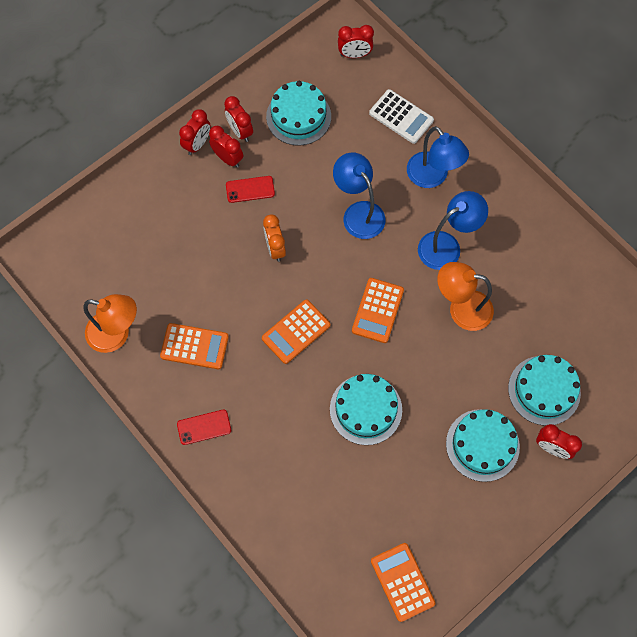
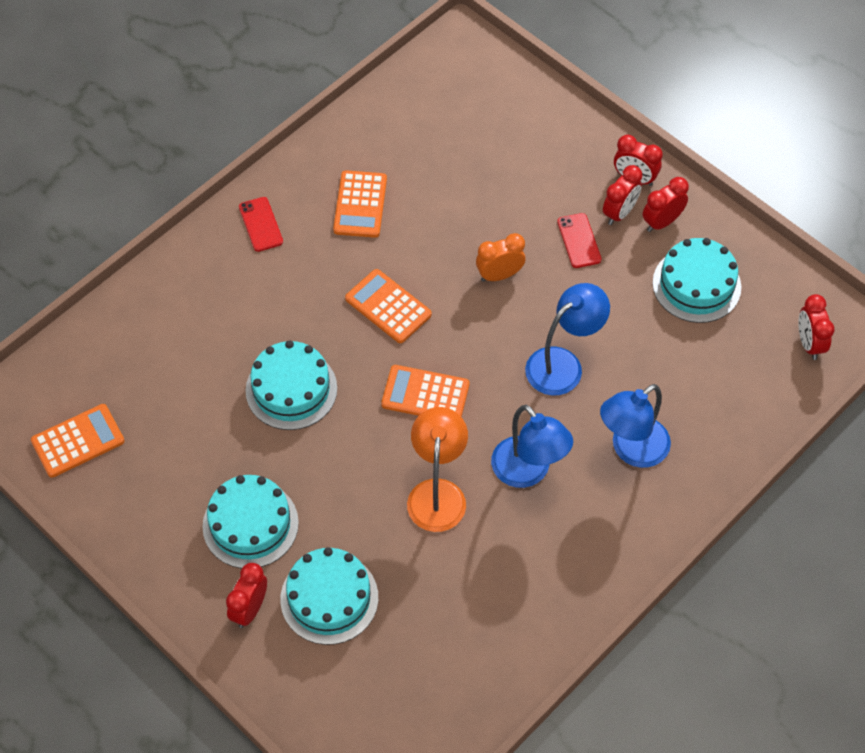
camera: 85 degrees right, 10 degrees down
(116, 334) = (369, 128): orange lamp -> none
(401, 117) = (720, 406): white calculator -> none

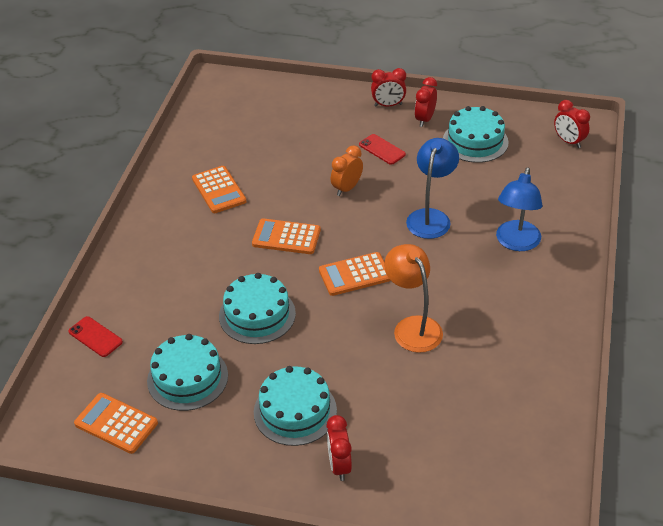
camera: 30 degrees left, 15 degrees down
(78, 441) = (116, 423): orange calculator -> orange calculator turned 90 degrees counterclockwise
(260, 224) = (155, 230): red phone -> red phone (95, 337)
(329, 598) = (392, 428): turquoise cake -> turquoise cake (187, 378)
(528, 472) = (462, 286): blue lamp -> none
(619, 213) = (394, 125): red clock -> none

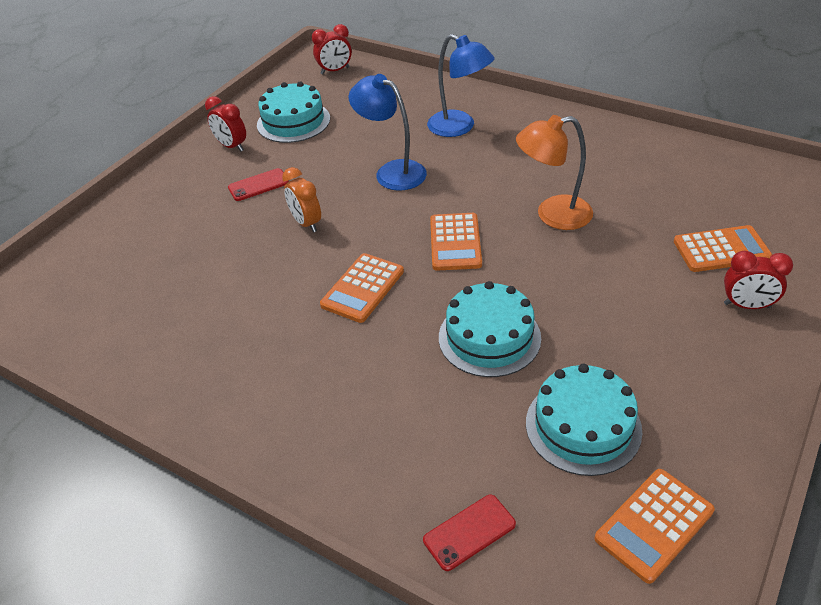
camera: 70 degrees left, 0 degrees up
(219, 190) = (232, 339): orange calculator -> orange calculator (721, 250)
(295, 411) = (660, 328): turquoise cake -> none
(388, 105) = (185, 167): red clock -> none

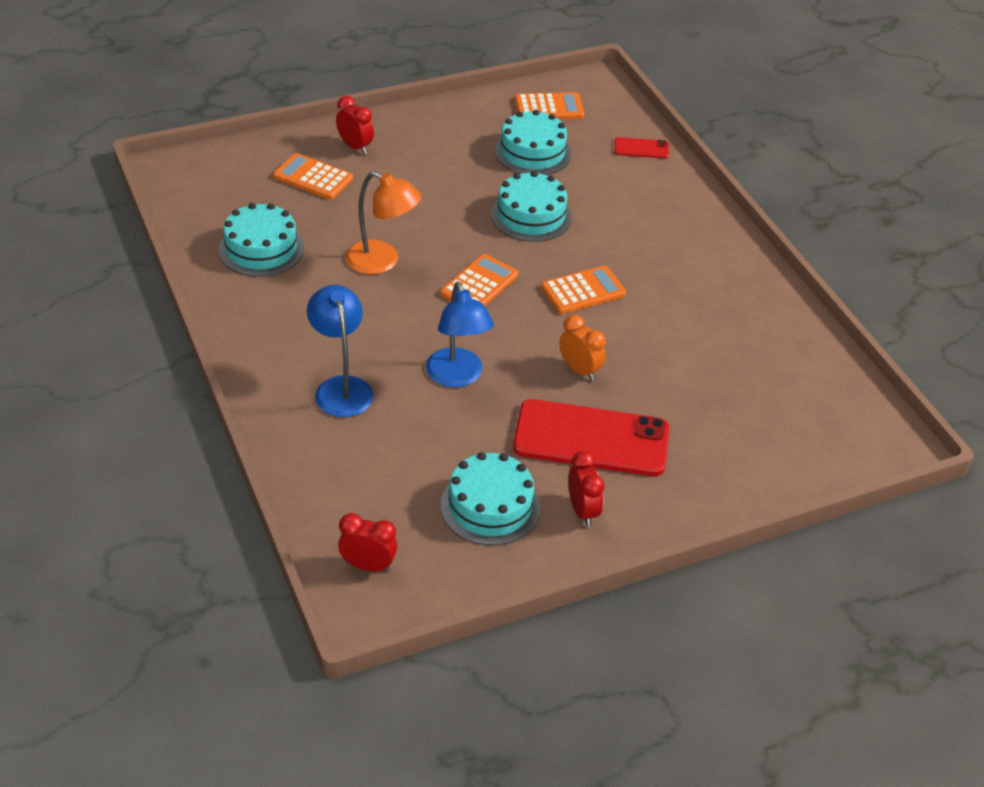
camera: 150 degrees left, 0 degrees up
(258, 185) = (591, 439): red phone -> red phone, size x2.25
(306, 223) = (579, 370): orange clock -> orange clock turned 45 degrees counterclockwise
(650, 172) = (261, 248): none -> turquoise cake

